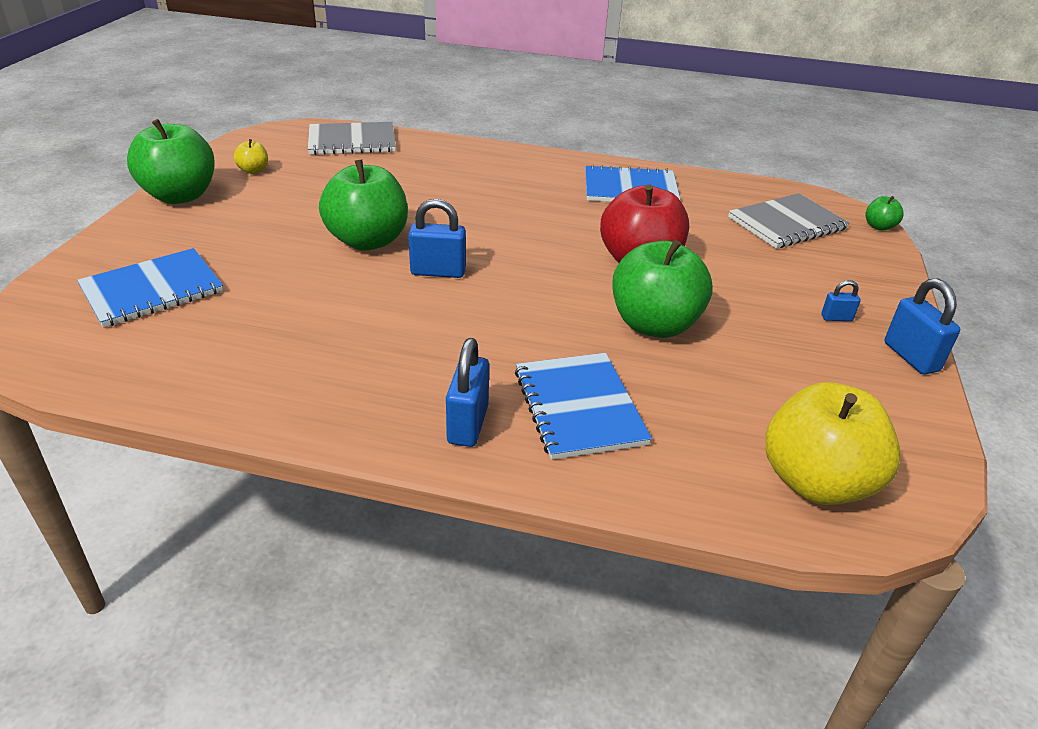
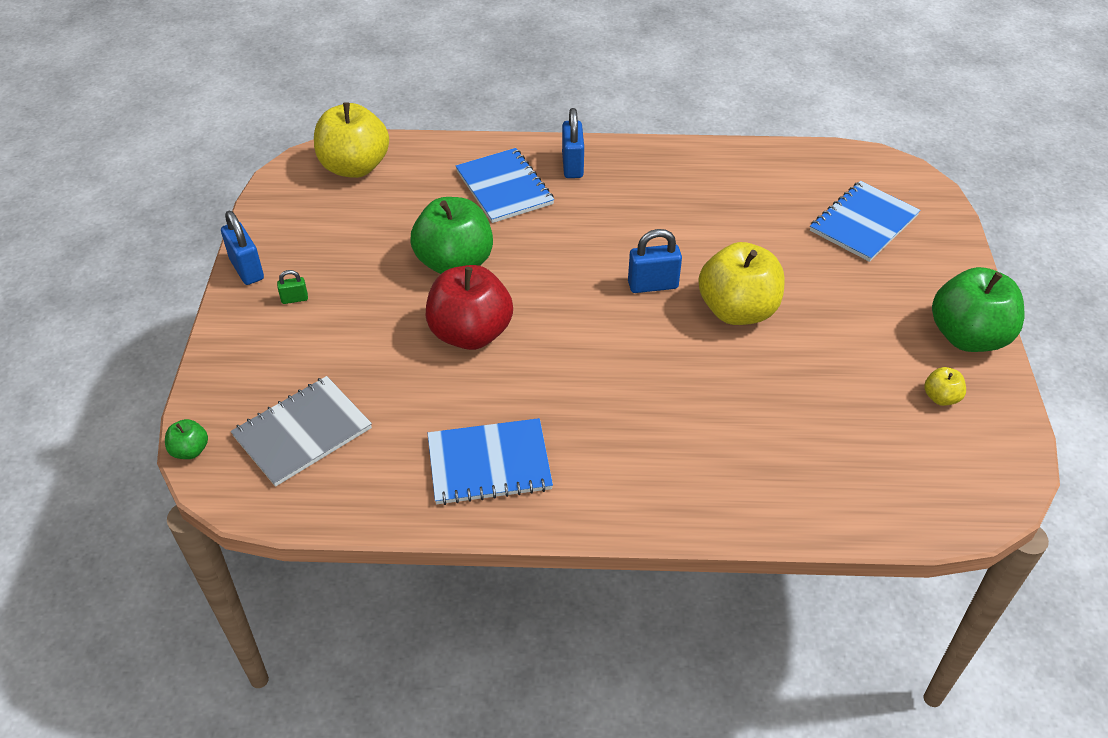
camera: 170 degrees right, 10 degrees up
(352, 141) = (884, 494): grey notebook -> none
(368, 241) = (737, 310): green apple -> yellow apple
(836, 318) = (294, 299): blue padlock -> green padlock

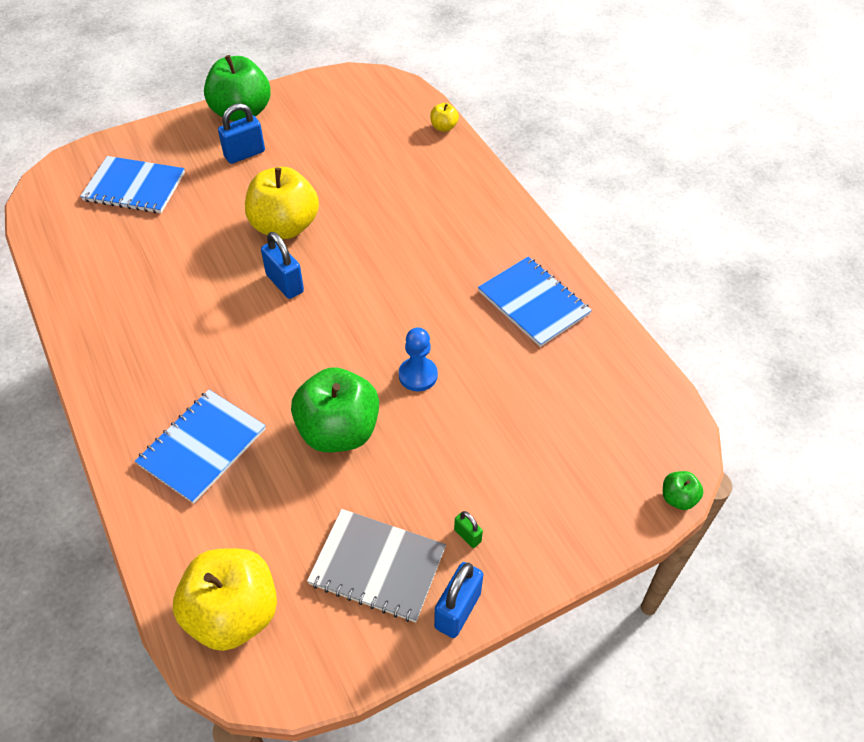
camera: 120 degrees left, 5 degrees up
(302, 432) = (599, 430): grey notebook -> grey notebook (377, 566)
(470, 333) = (418, 375): red apple -> blue pawn
(572, 165) = (138, 406): blue padlock -> blue padlock (244, 154)
(941, 397) = (310, 113): yellow apple -> yellow apple (443, 127)

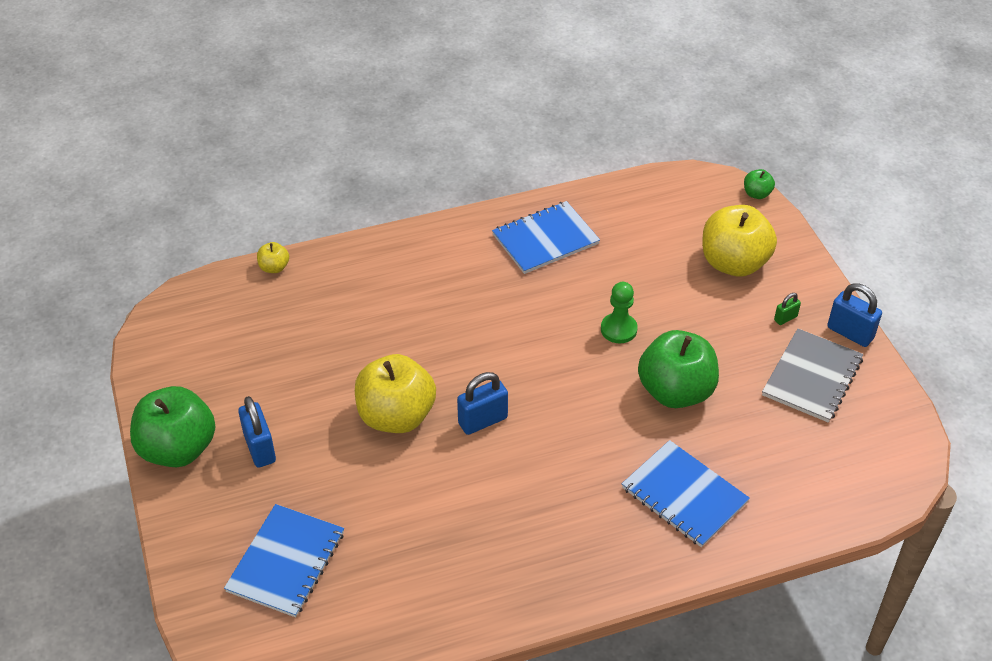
camera: 80 degrees left, 5 degrees down
(233, 613) = (855, 475): yellow apple -> yellow apple (733, 263)
(418, 375) = (618, 329): blue pawn -> green pawn

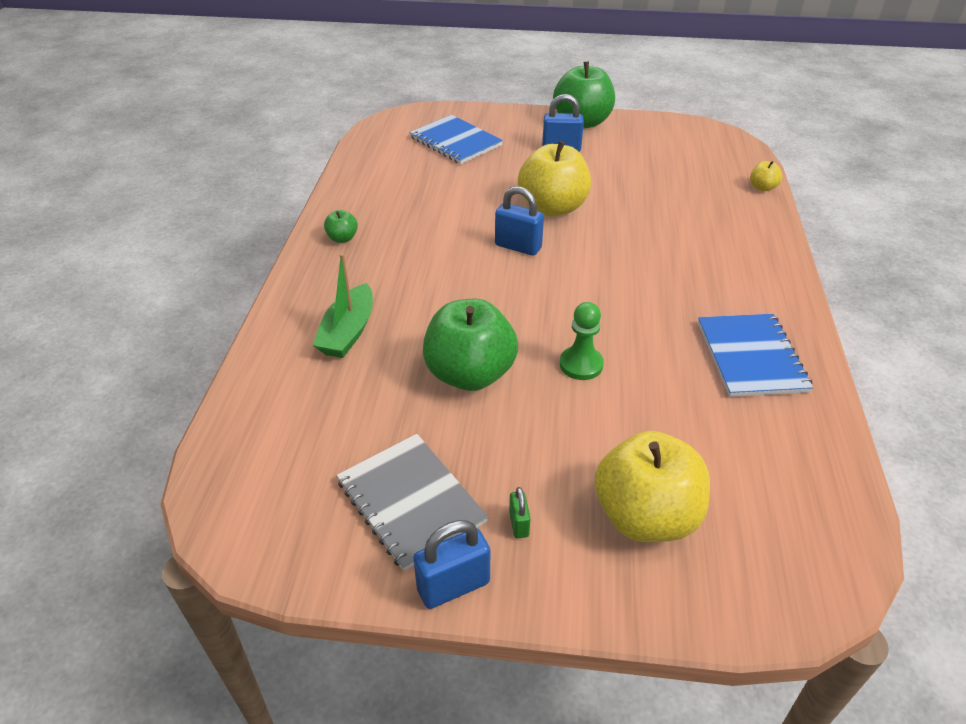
camera: 115 degrees right, 5 degrees down
(483, 421) = (518, 247): blue padlock -> blue padlock turned 60 degrees counterclockwise
(684, 495) = (348, 332): blue notebook -> green boat
(756, 194) = (794, 622): green apple -> green apple (342, 238)

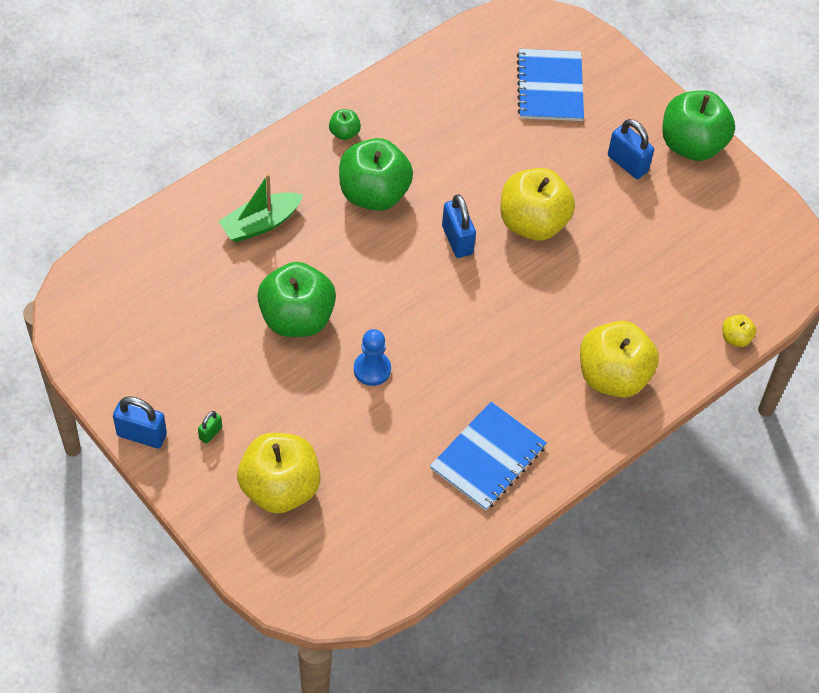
camera: 40 degrees right, 15 degrees up
(411, 501) = (172, 372): grey notebook -> none
(416, 258) = (374, 194): none -> green apple
(581, 364) = (372, 369): green pawn -> blue pawn
(737, 251) = (613, 376): none -> yellow apple

